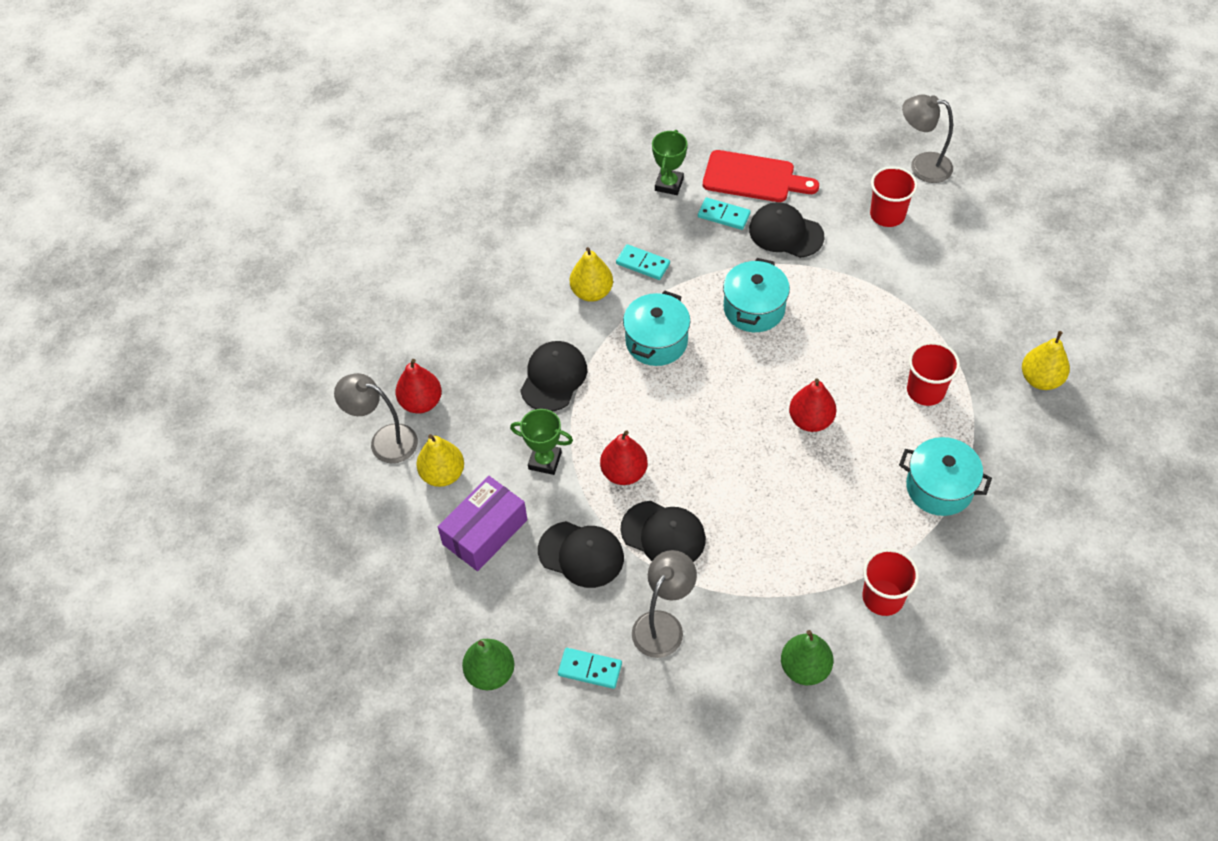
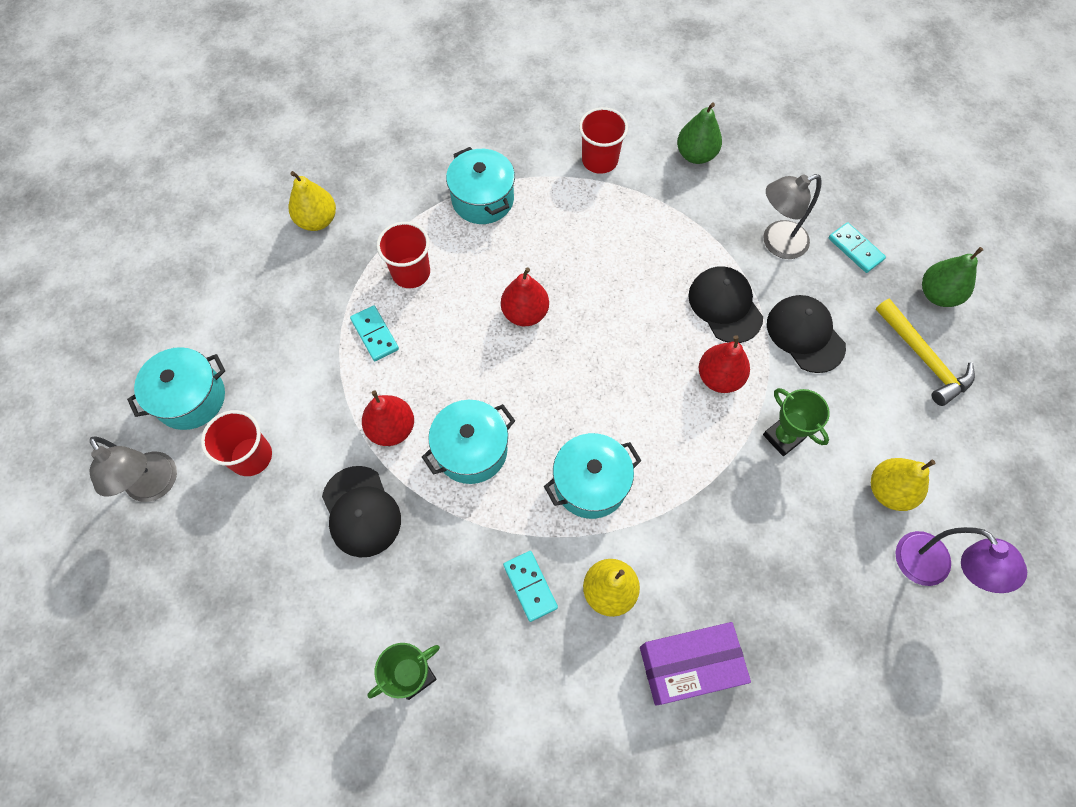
camera: 145 degrees left, 10 degrees up
(384, 441) = (931, 569): grey lamp -> purple lamp
(421, 402) = (870, 587): red pear -> red pear (392, 428)
(471, 601) = (923, 358): none -> yellow hammer
(485, 532) = (878, 408): purple box -> purple box (689, 665)
(553, 378) = (718, 517): black cap -> none
(723, 215) = (398, 583): turquoise domino -> turquoise domino (375, 334)
(753, 178) = (322, 608): red cutting board -> none
(966, 217) = (191, 398): none -> turquoise pot

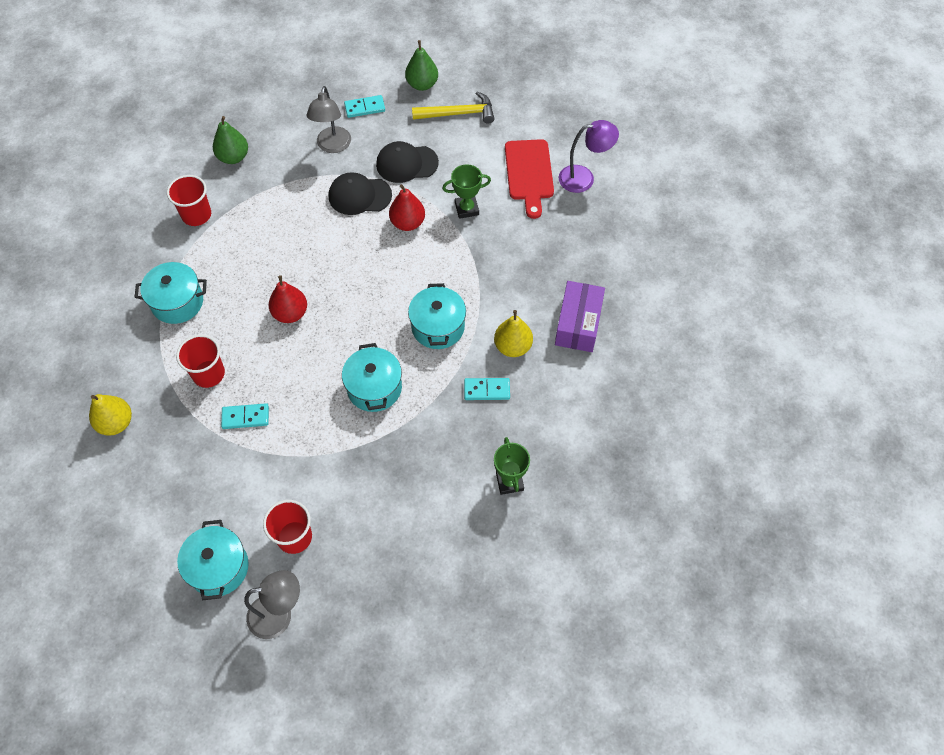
camera: 65 degrees left, 5 degrees down
(361, 511) = (380, 475): black cap -> none
(392, 428) = (328, 433): red pear -> none
(889, 491) = (529, 173): yellow pear -> red cutting board

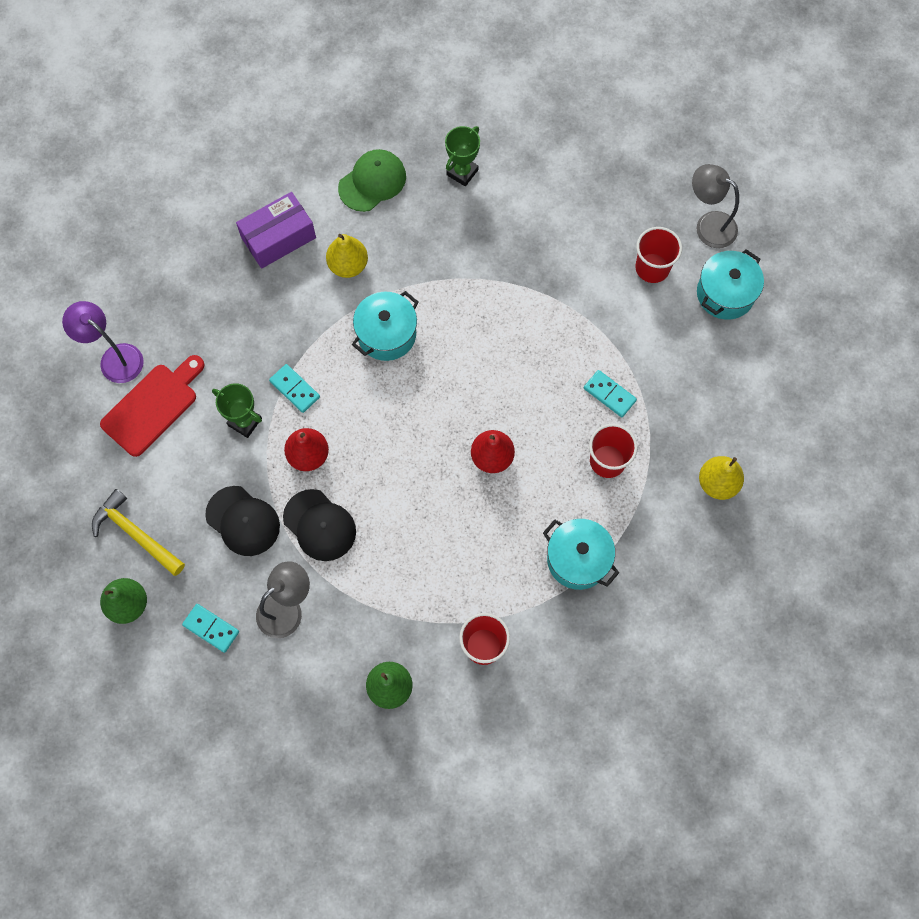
camera: 135 degrees left, 10 degrees up
(374, 388) = (487, 328): turquoise pot -> none
(487, 390) = (405, 250): turquoise domino -> turquoise domino (295, 389)
(563, 416) = (372, 182): none -> green cap

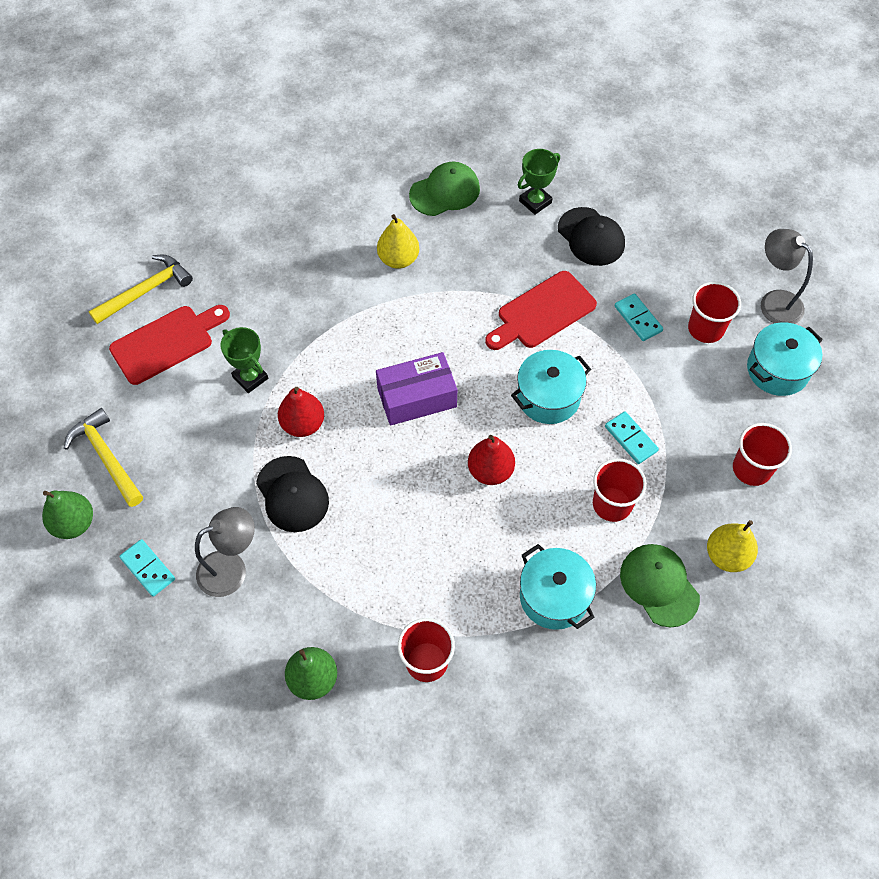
camera: 15 degrees right, 10 degrees down
(114, 358) = (146, 291): purple lamp -> yellow hammer
(243, 521) = (216, 471): black cap -> black cap (591, 237)
(278, 238) = (339, 220): purple box -> purple box (417, 397)
(295, 389) = (310, 359): turquoise domino -> turquoise domino (638, 318)
(386, 334) = (417, 330): turquoise pot -> turquoise pot (548, 397)
(498, 288) = (542, 312): none -> red cutting board
(665, 525) = (659, 585): none -> green cap
(722, 396) = (751, 469): none -> red cup

